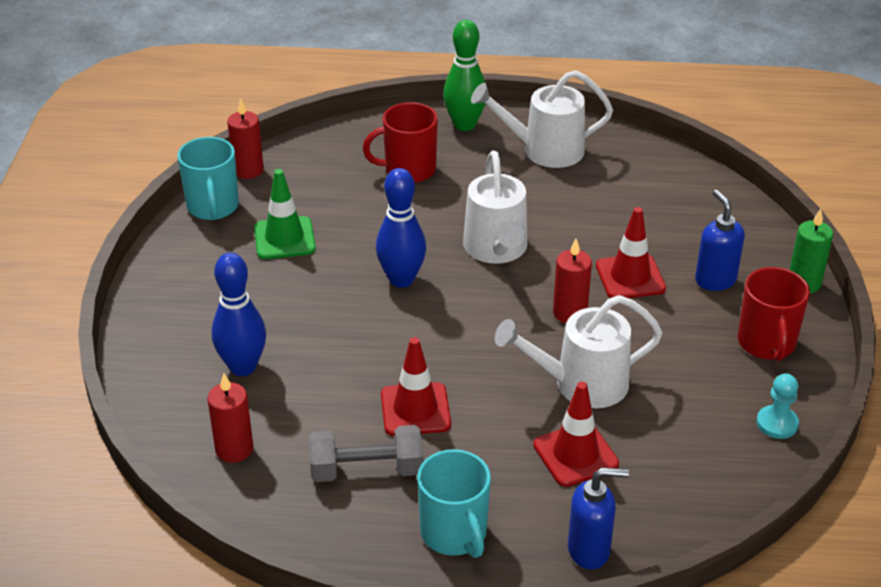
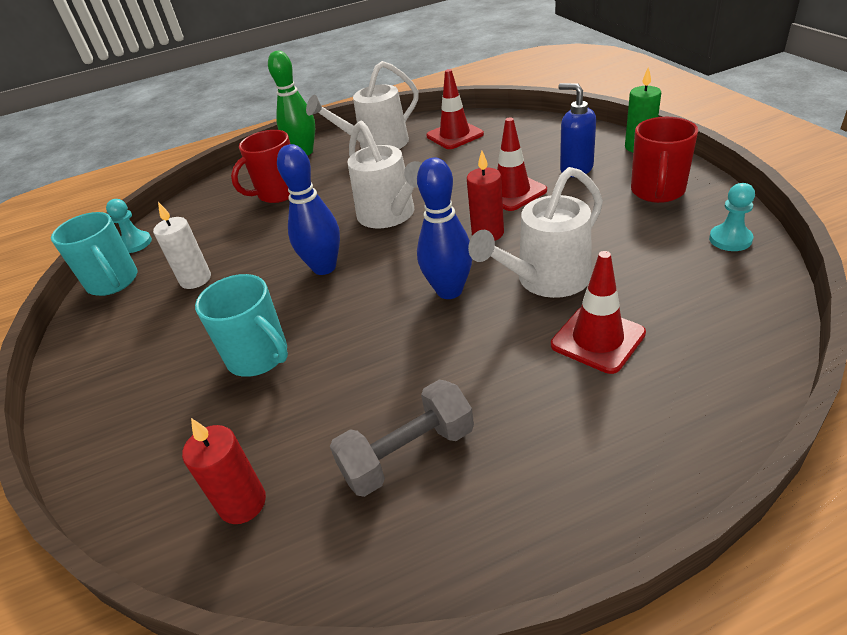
camera: 20 degrees left, 0 degrees up
(243, 367) = (209, 408): blue bowling pin -> blue bowling pin (449, 290)
(248, 170) = (135, 243): red candle -> turquoise pawn
(284, 238) = (195, 279): green traffic cone -> white candle
(415, 409) = (415, 368): red traffic cone -> red traffic cone (455, 135)
(454, 533) = (553, 478): turquoise mug -> turquoise mug (259, 357)
(589, 550) = (700, 424): blue soap dispenser -> none
(766, 343) = (657, 191): red mug -> red mug turned 45 degrees clockwise

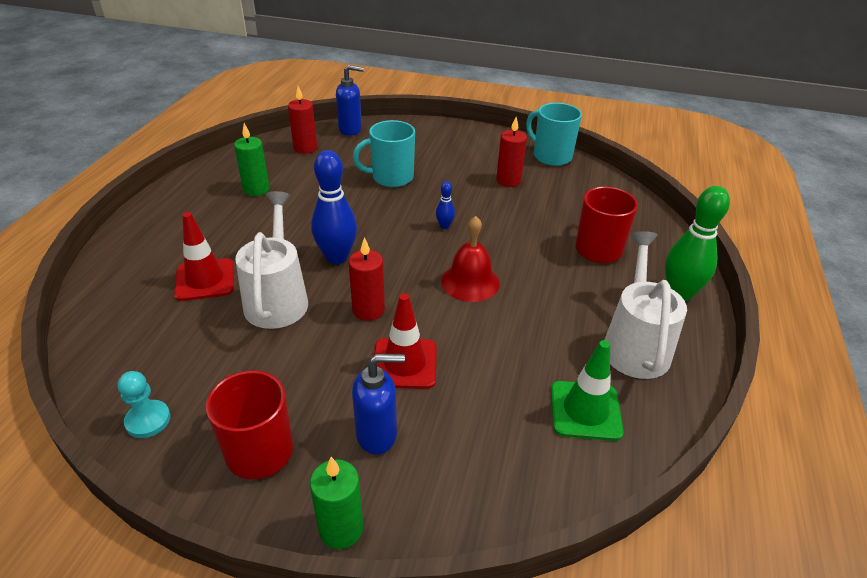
camera: 120 degrees right, 0 degrees up
(113, 282) = (551, 156): turquoise mug -> turquoise mug turned 45 degrees clockwise
(135, 243) = (597, 173): turquoise pawn -> none
(135, 499) = (350, 129): none -> blue soap dispenser
(195, 279) = (508, 181): white candle -> red candle
(324, 267) = (444, 226): blue bowling pin -> blue bowling pin, size x0.47
(390, 215) = (470, 282): white watering can -> red bell
(408, 454) = (256, 189): grey dumbbell -> green candle
(455, 135) = (585, 410): red traffic cone -> green traffic cone

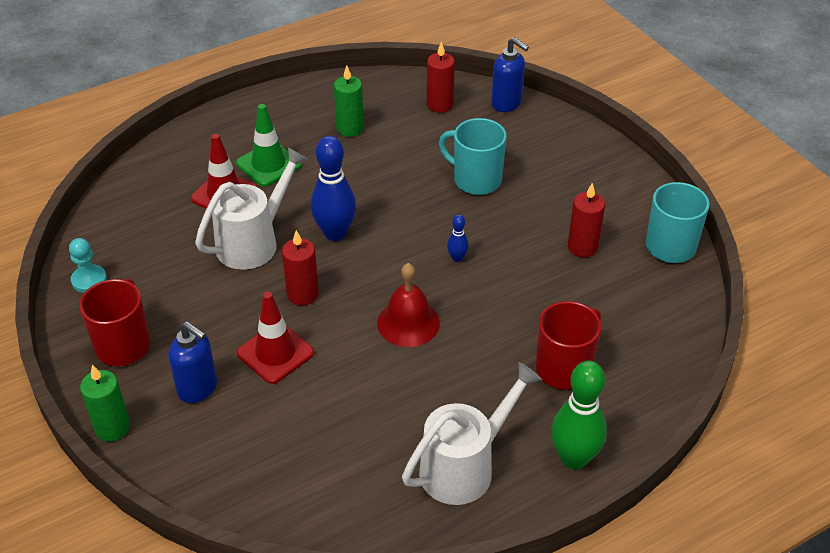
camera: 45 degrees right, 5 degrees up
(585, 410) = (350, 481): green traffic cone -> green traffic cone (268, 164)

